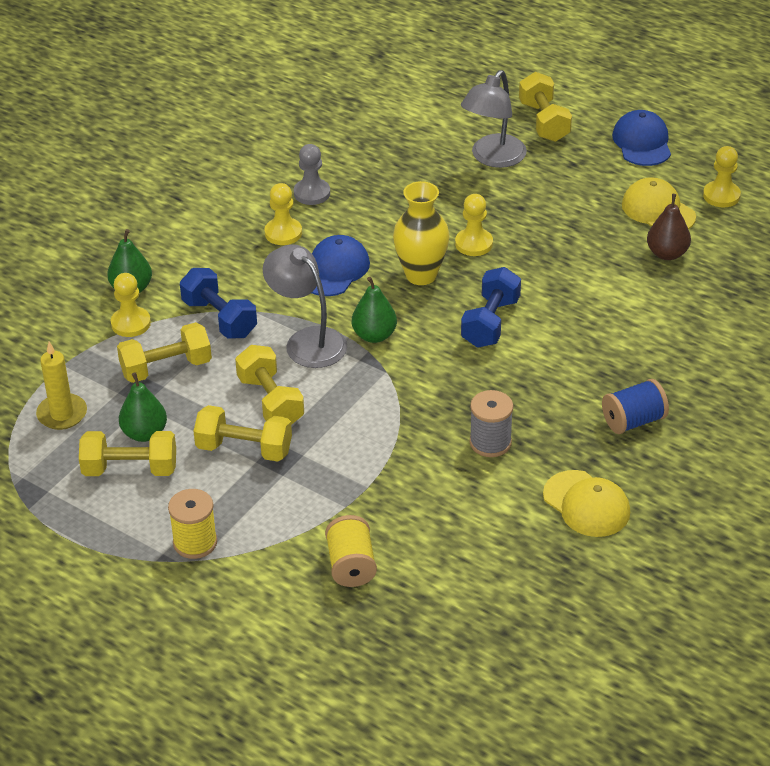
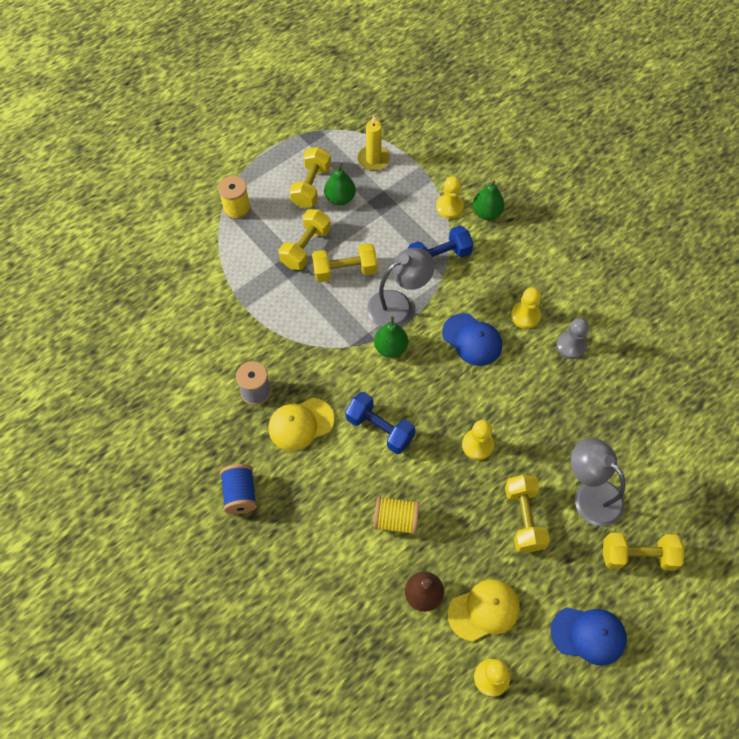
camera: 105 degrees right, 20 degrees up
(166, 368) = (398, 219): yellow dumbbell -> yellow dumbbell (524, 518)
(351, 565) = (183, 283): yellow spool -> yellow spool (395, 520)
(421, 275) = (449, 396): yellow vase -> none
(586, 504) = (174, 434): yellow cap -> yellow cap (300, 424)

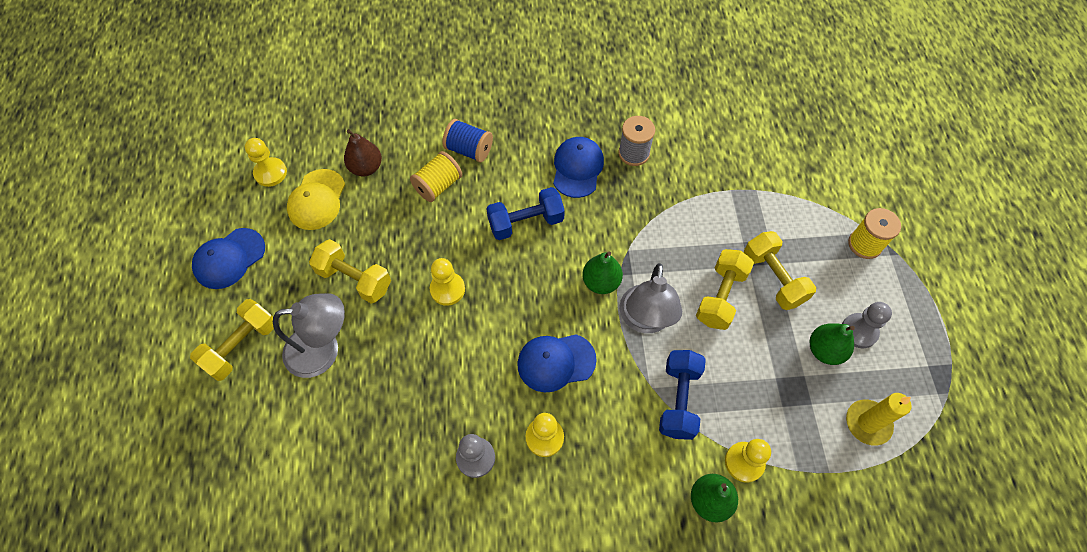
camera: 125 degrees right, 0 degrees up
(240, 494) = (548, 98): blue spool -> blue spool (469, 150)
(300, 424) = (577, 168): yellow cap -> blue cap
(311, 186) = (859, 331): yellow dumbbell -> grey pawn

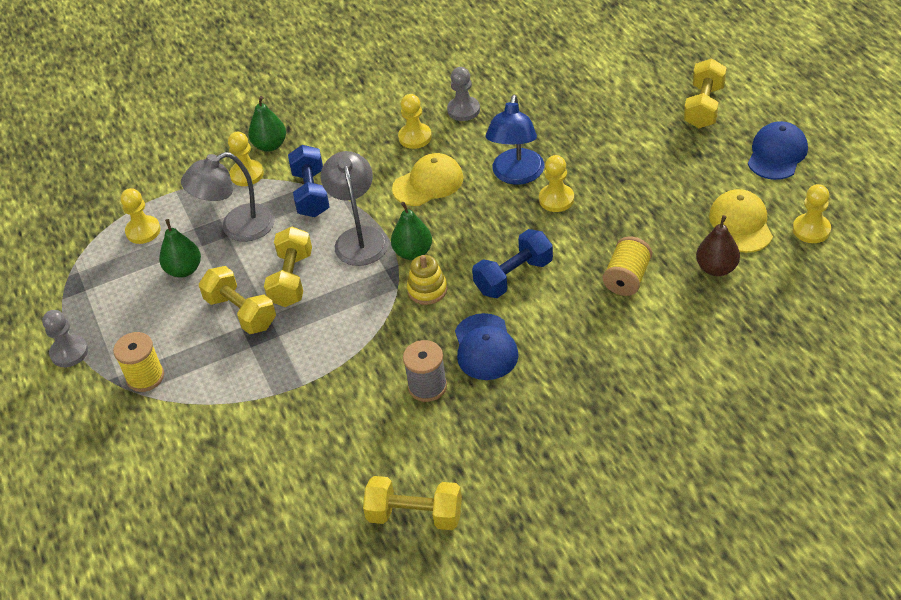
camera: 165 degrees right, 15 degrees down
(323, 350) = (633, 126): grey lamp -> grey lamp (237, 228)
(354, 279) = (648, 178): yellow dumbbell -> yellow dumbbell (415, 515)
(468, 335) = (516, 175): none -> blue lamp
(469, 150) = (618, 324): blue spool -> none
(556, 362) = (428, 183): blue cap -> yellow cap
(603, 238) = (427, 290): none -> yellow stacking toy
(859, 331) = (151, 295): grey pawn -> grey pawn (69, 352)
(867, 423) = (143, 231): yellow candle -> yellow pawn

